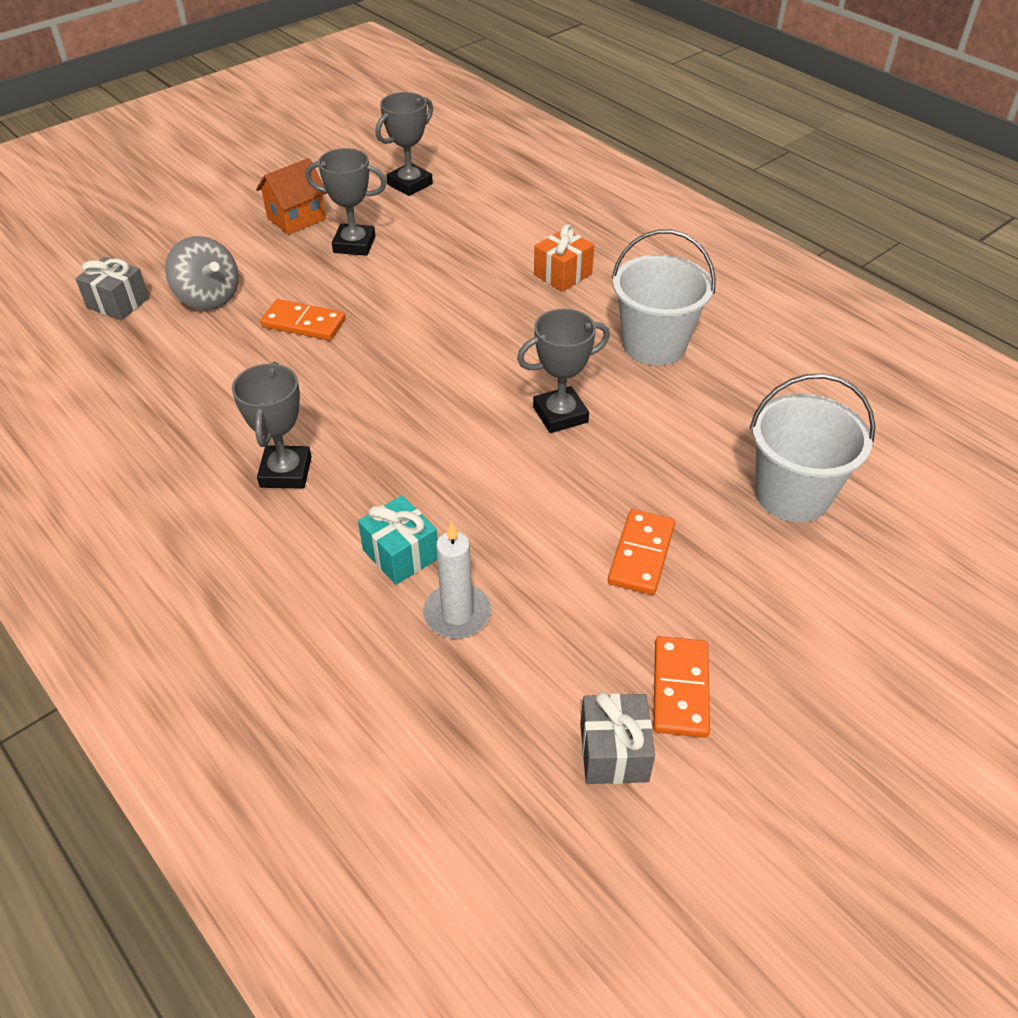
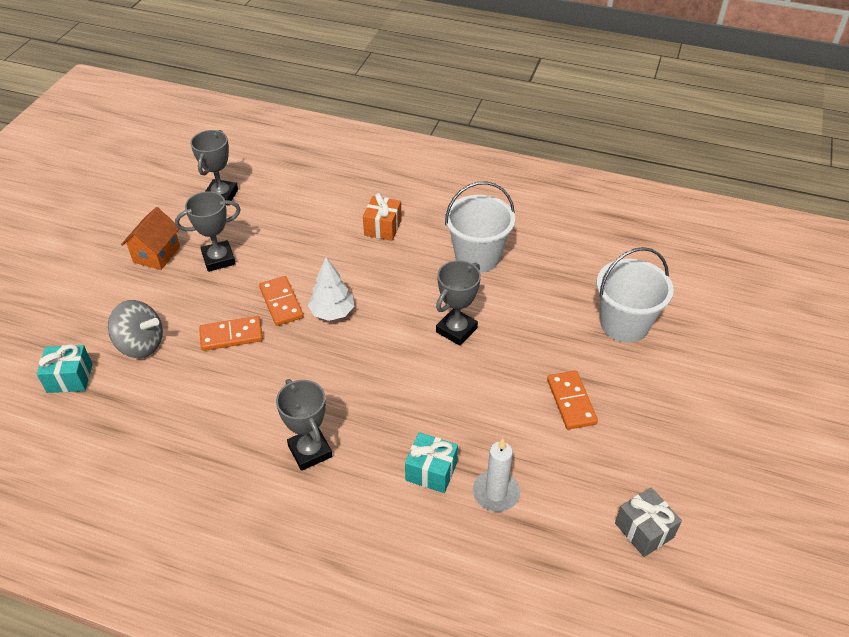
camera: 30 degrees left, 0 degrees up
(118, 303) = (70, 378): grey gift -> turquoise gift
(430, 341) = (332, 312): none -> white tree
(680, 689) = (651, 474): orange domino -> orange domino (281, 302)

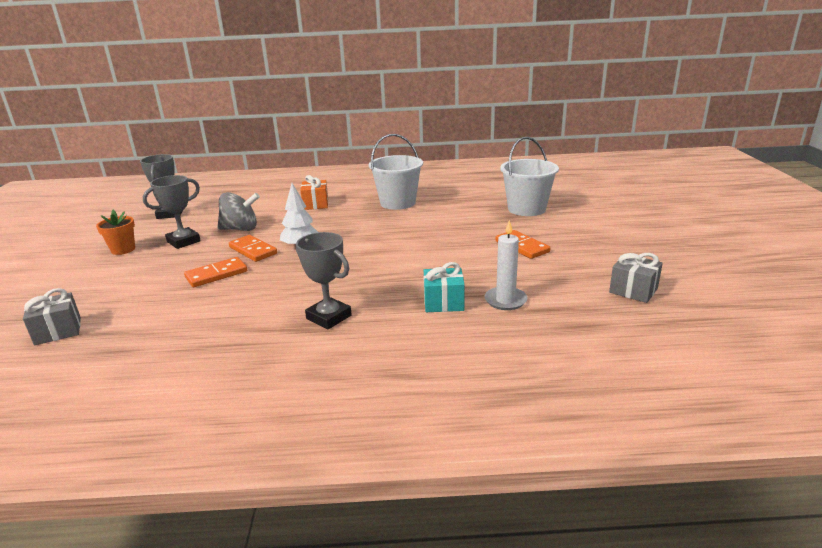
camera: 20 degrees left, 20 degrees down
(70, 378) = (58, 331): turquoise gift -> grey gift
(141, 345) = (128, 297): grey spinning top -> grey spinning top (240, 229)
(157, 254) = (123, 250): orange house -> orange flower pot
(456, 330) = (408, 234): grey trophy -> none

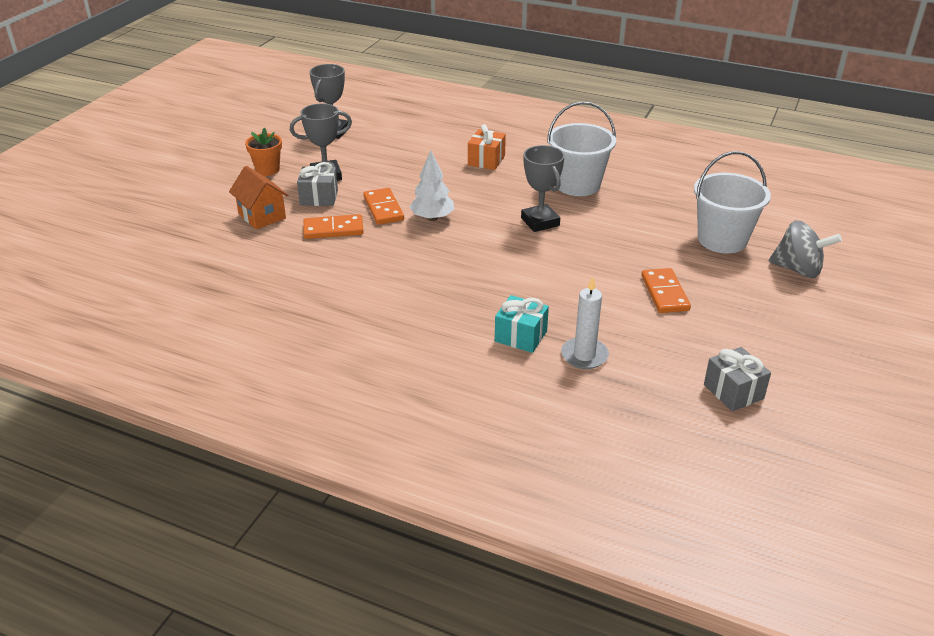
camera: 25 degrees right, 10 degrees up
(58, 331) = (177, 252): grey gift -> grey gift (319, 198)
(138, 282) = (262, 216): none -> orange house
(240, 229) = (388, 175): grey spinning top -> grey spinning top (798, 269)
(329, 317) = (402, 315): grey trophy -> grey trophy (540, 222)

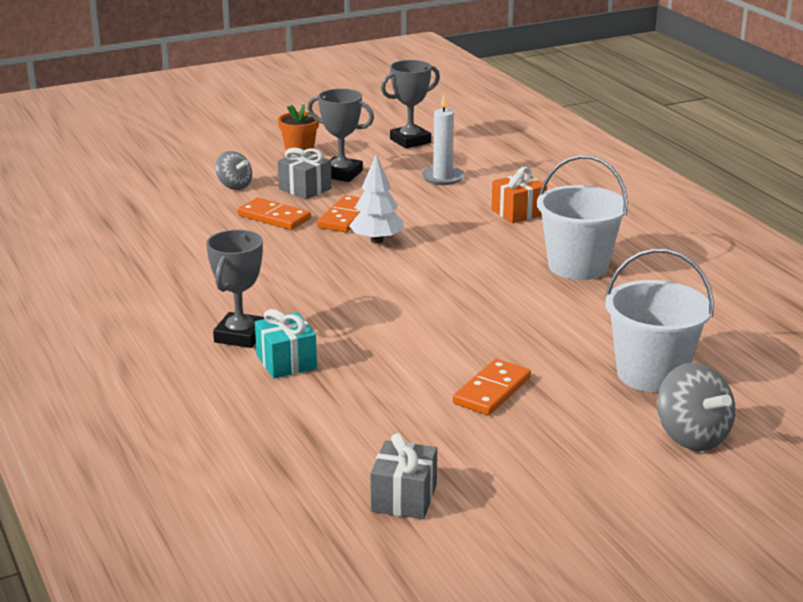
camera: 40 degrees right, 10 degrees down
(262, 216) = (234, 186): orange house -> grey spinning top
(540, 222) = (476, 282): grey trophy -> grey trophy (240, 335)
(584, 355) = (315, 402): white candle -> white candle (442, 178)

